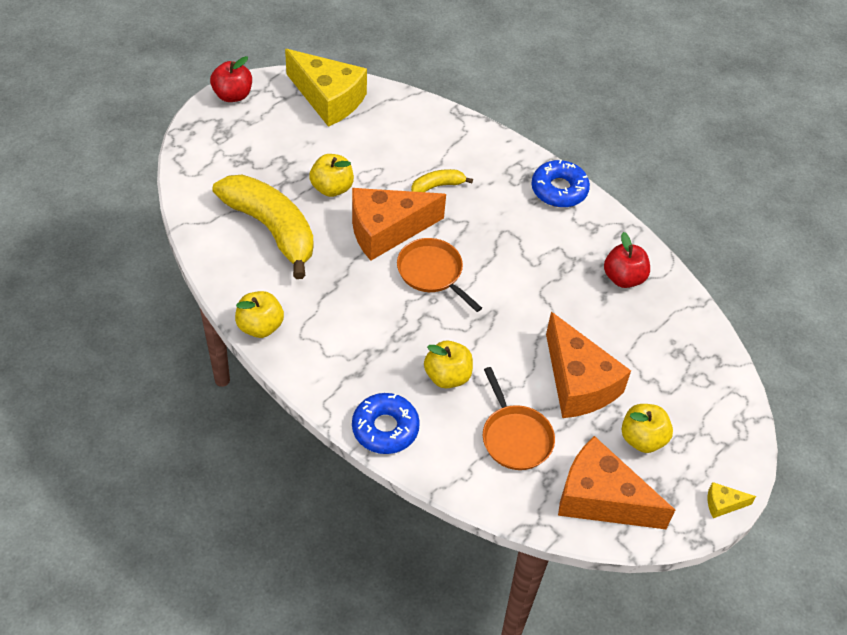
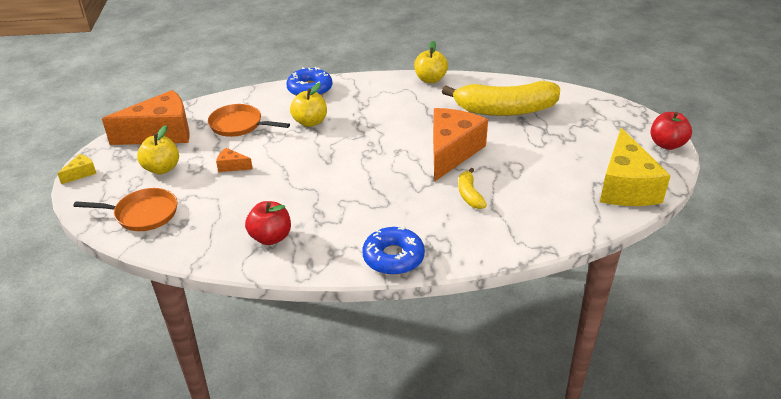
camera: 135 degrees right, 15 degrees down
(328, 98) = (626, 187): yellow cheese -> yellow cheese turned 75 degrees counterclockwise
(332, 188) = (518, 147): yellow apple -> none
(432, 272) = (392, 153): orange pan -> orange pan (143, 214)
(438, 186) = (469, 195): yellow banana -> yellow banana turned 150 degrees clockwise
(578, 383) = (232, 166): orange cheese -> orange cheese, size x0.41

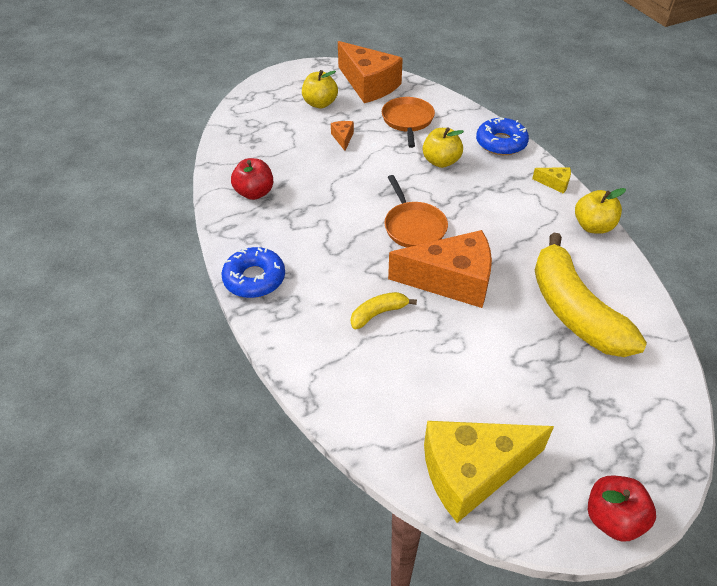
camera: 70 degrees right, 10 degrees up
(81, 173) = (294, 69): yellow cheese -> yellow cheese (555, 183)
(143, 214) = (258, 116): orange pan -> orange pan (414, 227)

